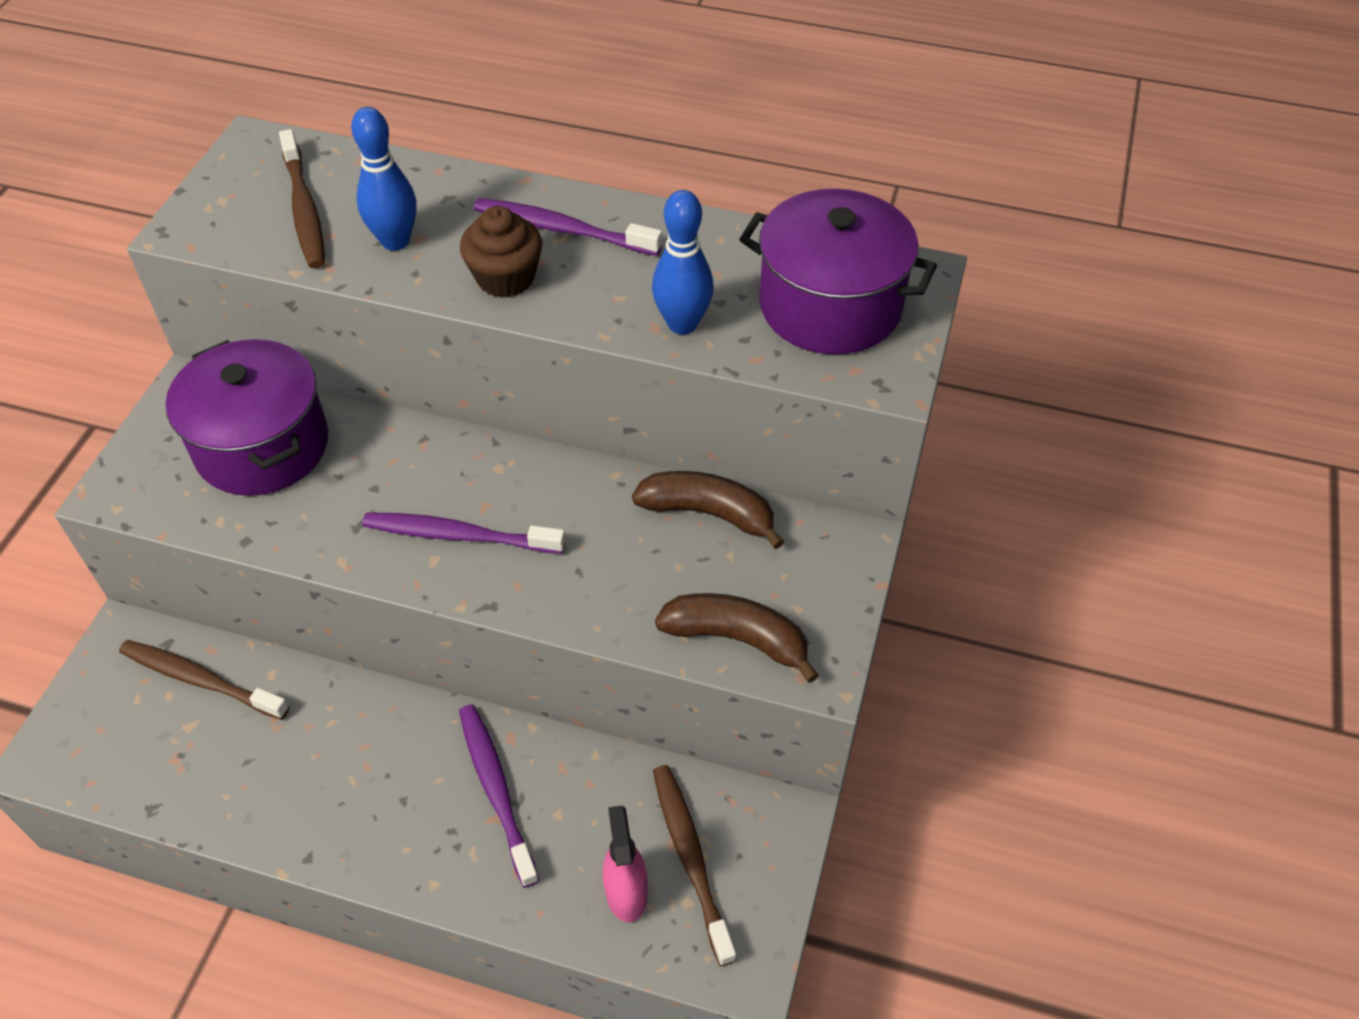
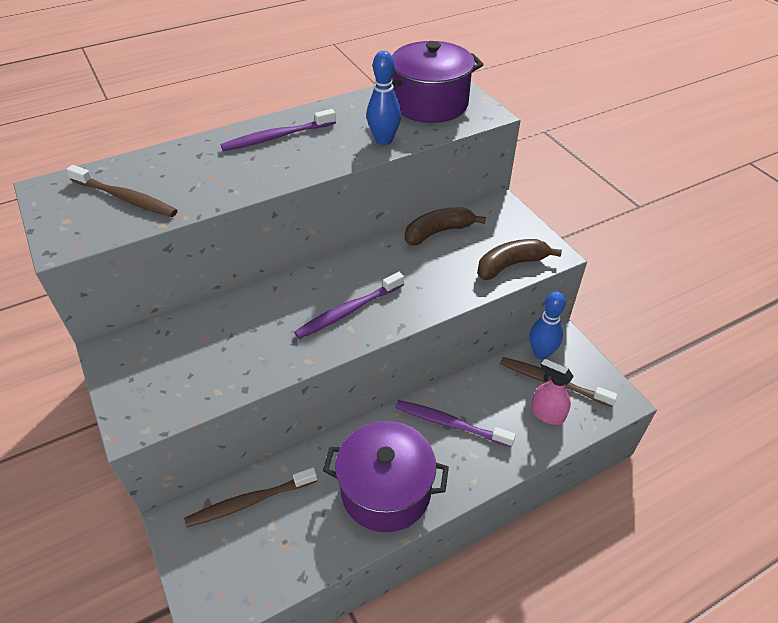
camera: 45 degrees left, 5 degrees down
(262, 446) = (193, 345): purple pot -> purple pot (386, 490)
(395, 241) = (199, 184): blue bowling pin -> blue bowling pin (541, 353)
(505, 278) = (279, 167): brown cupcake -> none

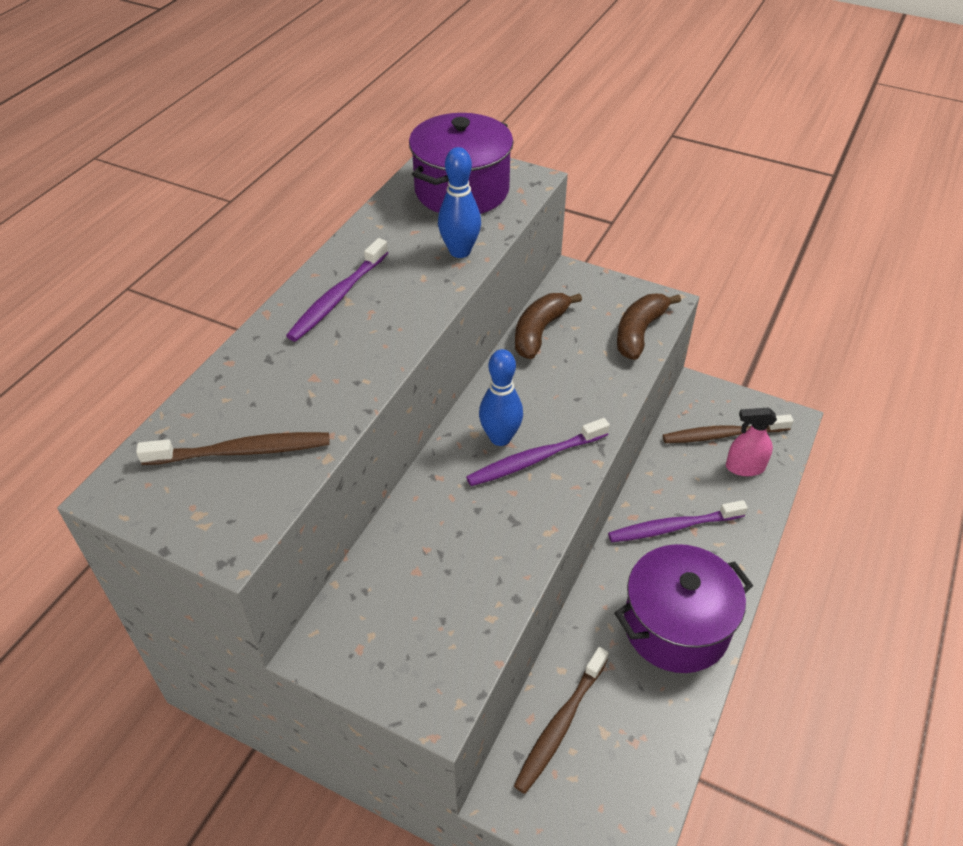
camera: 35 degrees left, 0 degrees up
(349, 311) = (535, 459): purple toothbrush -> purple toothbrush turned 45 degrees clockwise
(541, 353) = (689, 413): blue bowling pin -> blue bowling pin (500, 438)

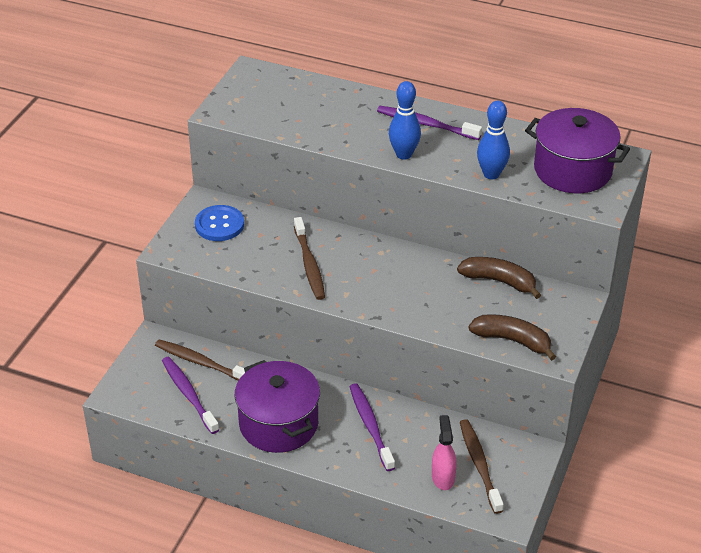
camera: 85 degrees right, 5 degrees down
(241, 451) = (282, 106): brown toothbrush -> brown toothbrush (309, 264)
(384, 627) = (219, 225): none -> blue button
(500, 438) = (378, 265): blue bowling pin -> blue bowling pin (404, 154)
(535, 459) = (360, 283): purple toothbrush -> purple toothbrush (189, 395)

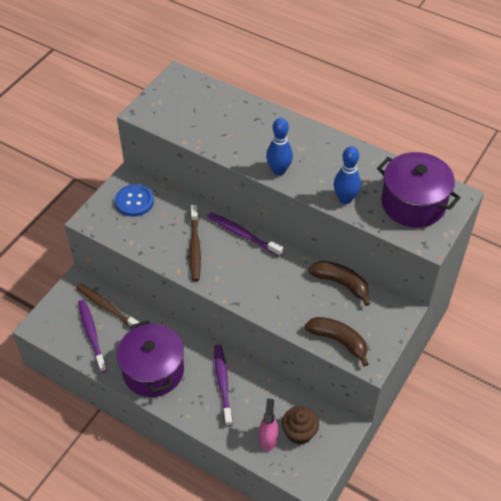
camera: 10 degrees right, 10 degrees up
(426, 124) = (304, 144): purple toothbrush -> purple toothbrush (243, 234)
(479, 465) = (299, 432): brown toothbrush -> brown cupcake

